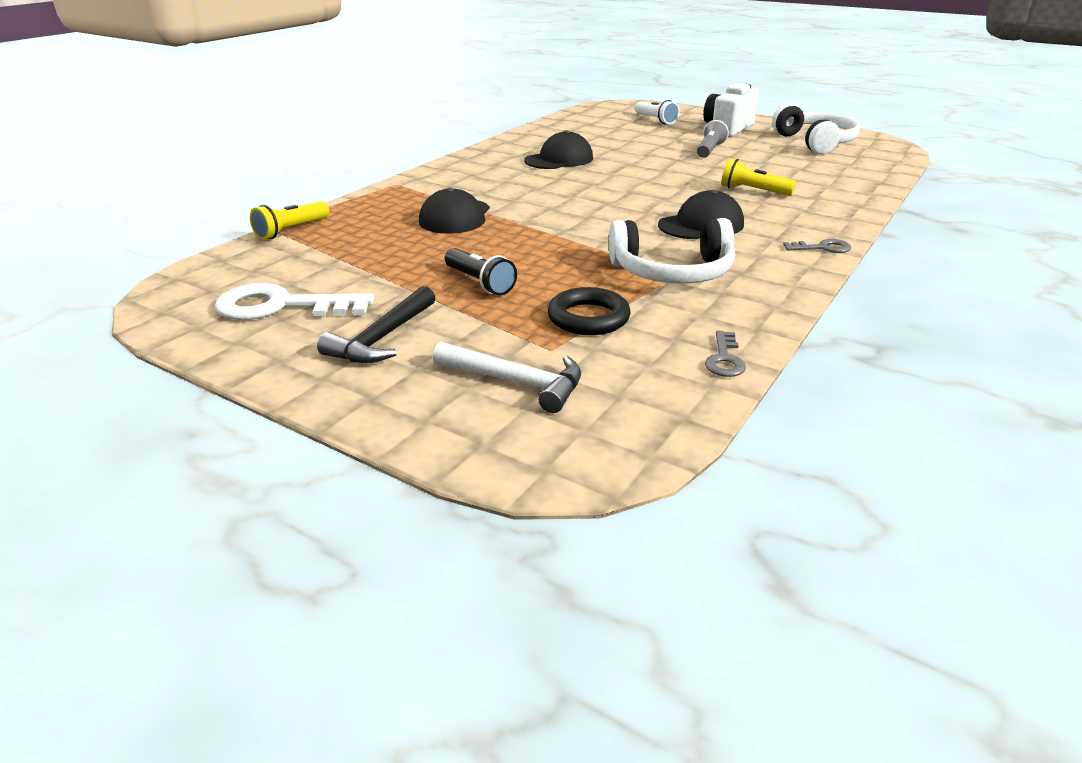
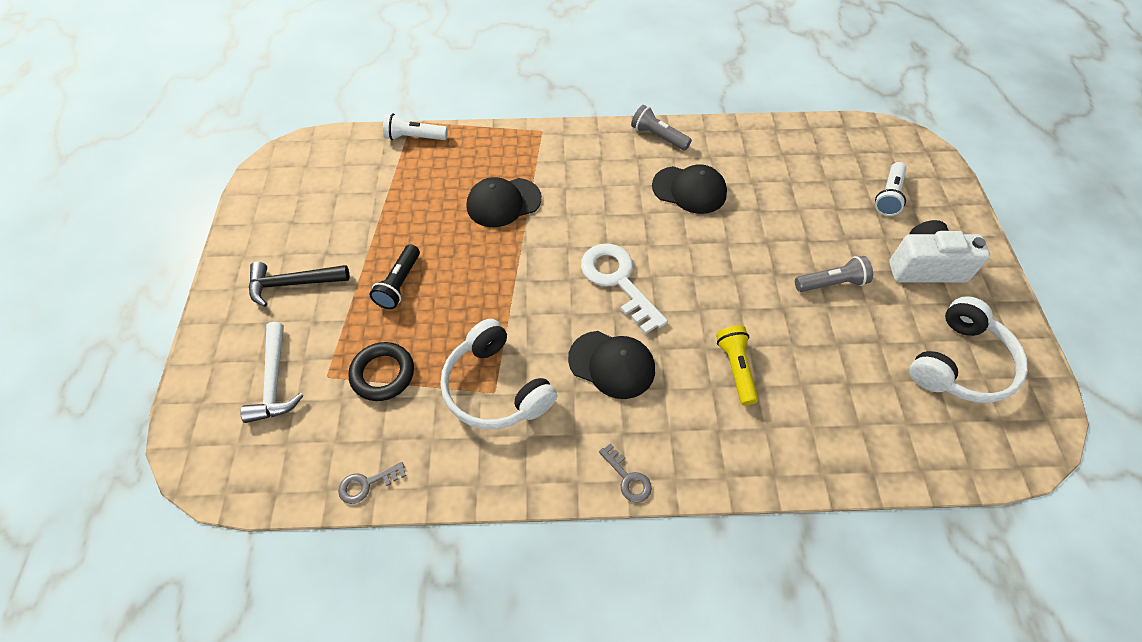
camera: 55 degrees right, 25 degrees up
(281, 306) = (305, 211): white key -> white key (618, 281)
(291, 230) = (414, 137): yellow flashlight -> white flashlight
(485, 153) = (658, 137): none -> grey flashlight

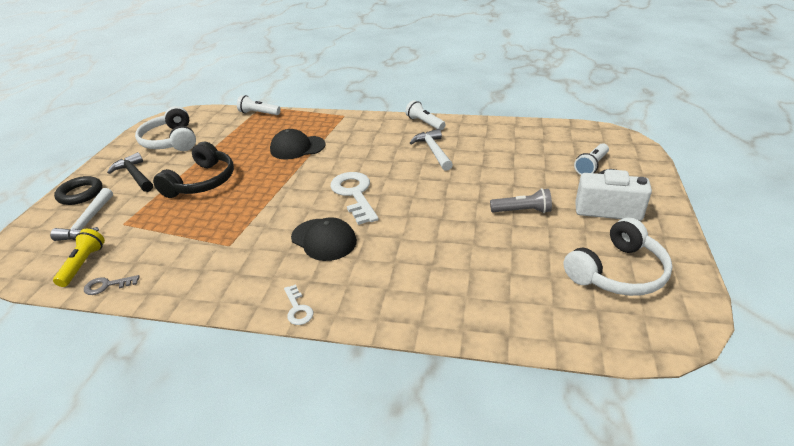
camera: 15 degrees right, 20 degrees down
(293, 284) = (135, 175): black hammer -> black hammer turned 45 degrees clockwise
(383, 374) = (160, 226): black ring -> black ring (80, 194)
(399, 284) = (202, 182): black flashlight -> black headphones
(495, 388) = (231, 243): white headphones -> white headphones (171, 141)
(628, 478) = (298, 309): grey key -> white key
(658, 137) = (424, 123): grey flashlight -> white flashlight
(689, 190) = (433, 151): black cap -> white hammer
(735, 368) = (419, 253): yellow flashlight -> yellow flashlight (83, 264)

